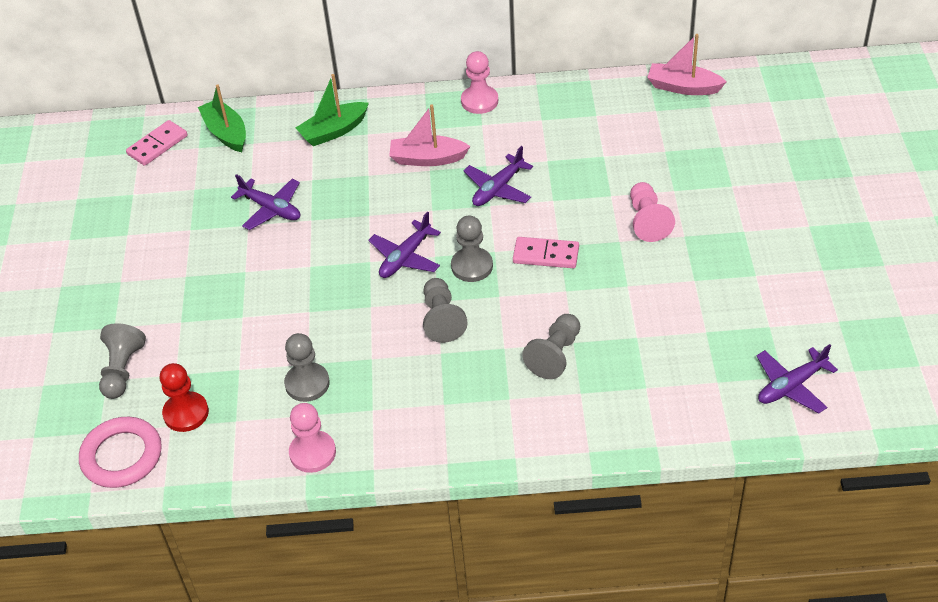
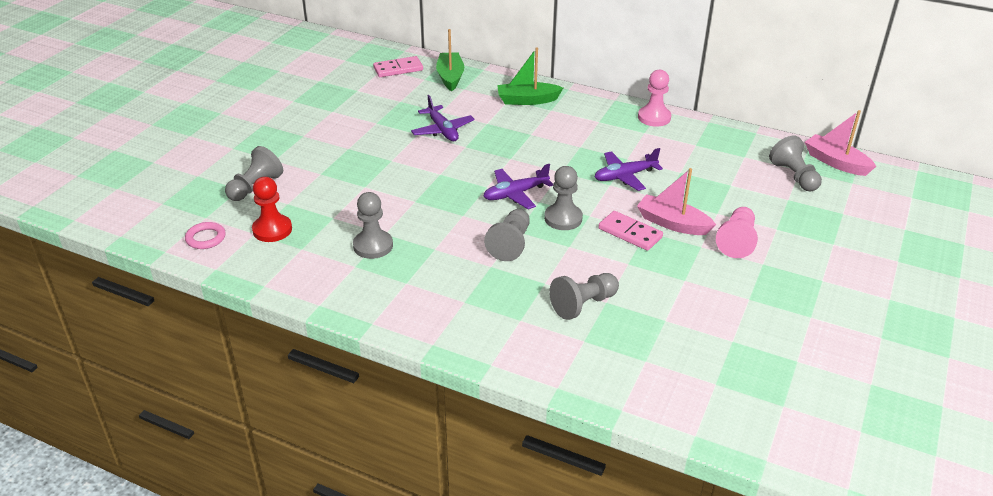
camera: 25 degrees right, 10 degrees down
(122, 456) = (206, 238): pink ring -> pink ring, size x0.56
(312, 453) = (337, 292): pink pawn -> none
(427, 159) = (584, 139): pink boat -> pink boat (672, 223)
(655, 120) = (794, 176): none -> grey pawn
(791, 386) = (786, 417): purple plane -> none

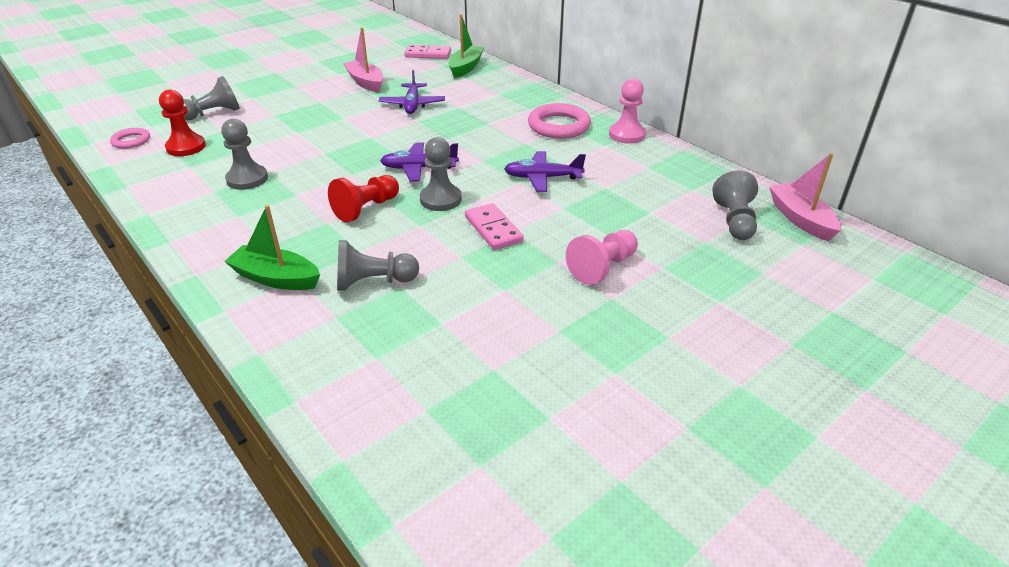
camera: 25 degrees right, 0 degrees up
(510, 244) = (366, 208): grey pawn -> red pawn
(527, 100) = (515, 97): green boat -> green boat (276, 278)
(592, 122) = (559, 126): none -> pink ring
(672, 223) = (548, 232): pink boat -> pink boat (365, 82)

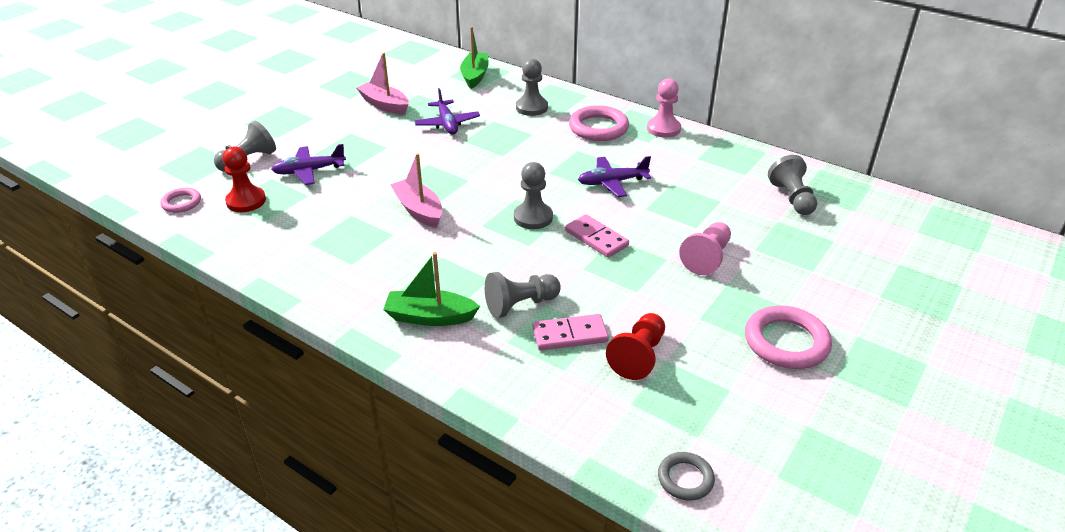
camera: 15 degrees left, 0 degrees up
(247, 179) = (334, 225): grey pawn -> grey pawn (531, 107)
(366, 208) = (470, 237): red pawn -> red pawn (638, 356)
(419, 168) = (494, 189): purple plane -> purple plane (309, 171)
(428, 54) = (428, 65): pink domino -> pink domino (570, 335)
(436, 513) = (685, 479): none -> grey ring
(646, 376) = (786, 342): none -> pink ring
(800, 219) = (842, 188): pink boat -> pink boat (419, 210)

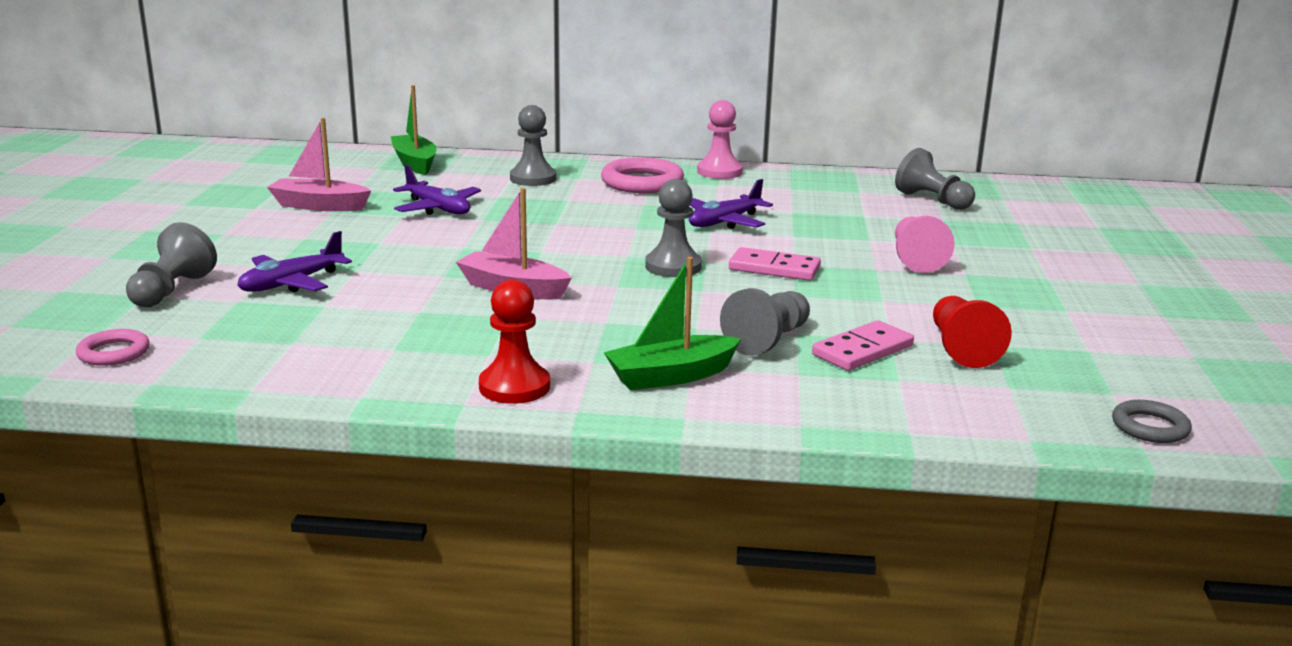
camera: 30 degrees left, 15 degrees down
(246, 201) = (229, 330): red pawn -> red pawn (514, 387)
(786, 342) = (1085, 303): pink ring -> none

